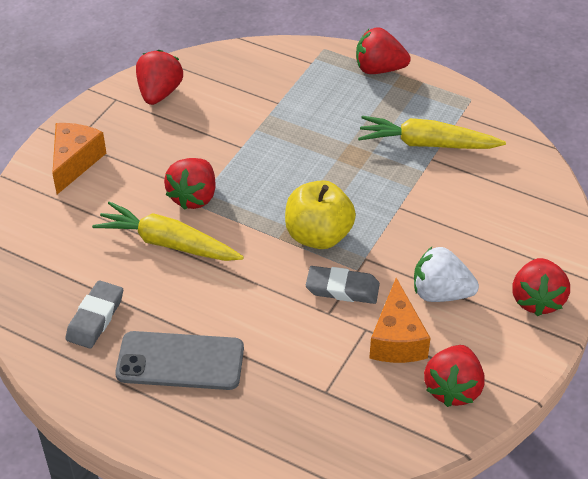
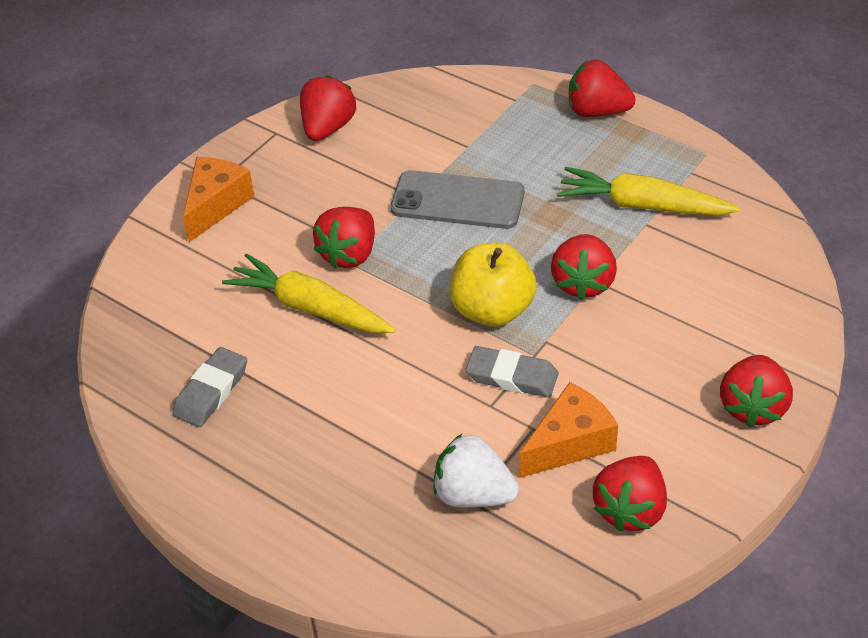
camera: 10 degrees right, 0 degrees up
(180, 361) = (303, 450): grey phone -> grey phone (457, 200)
(388, 209) = (583, 283): none -> red strawberry
(397, 339) = (570, 443): orange cheese -> orange cheese turned 135 degrees counterclockwise
(440, 293) = (632, 390): white strawberry -> white strawberry (473, 494)

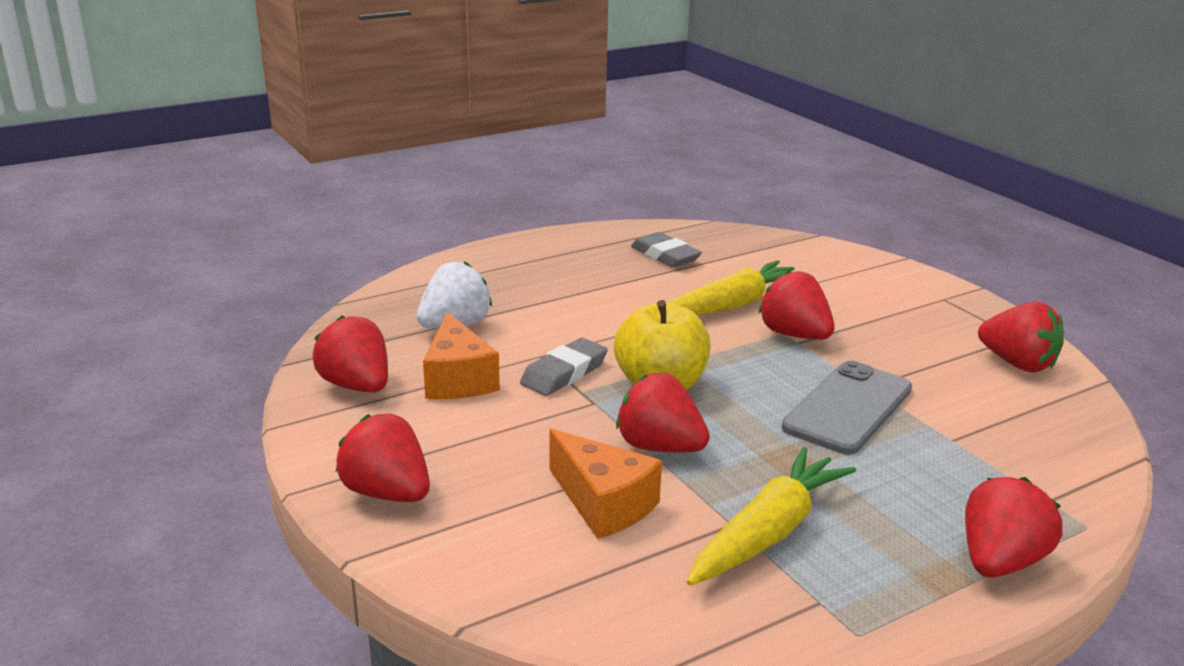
camera: 110 degrees right, 20 degrees down
(216, 205) = (905, 291): orange cheese -> orange cheese (603, 503)

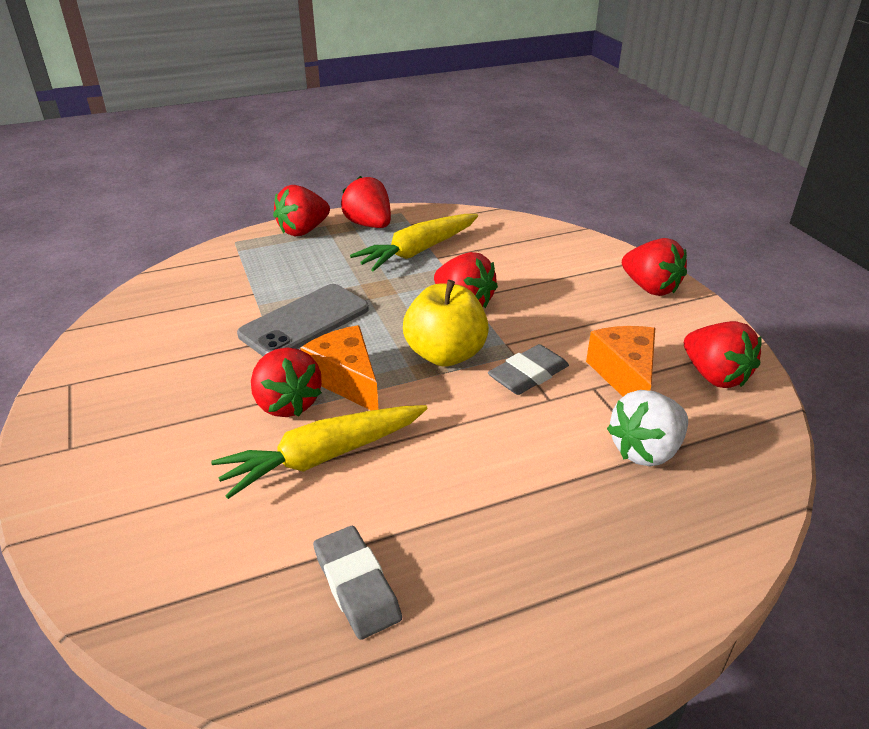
camera: 170 degrees left, 10 degrees up
(603, 503) = (510, 272): orange cheese -> orange cheese (346, 380)
(1017, 364) = (117, 351): red strawberry -> red strawberry (369, 225)

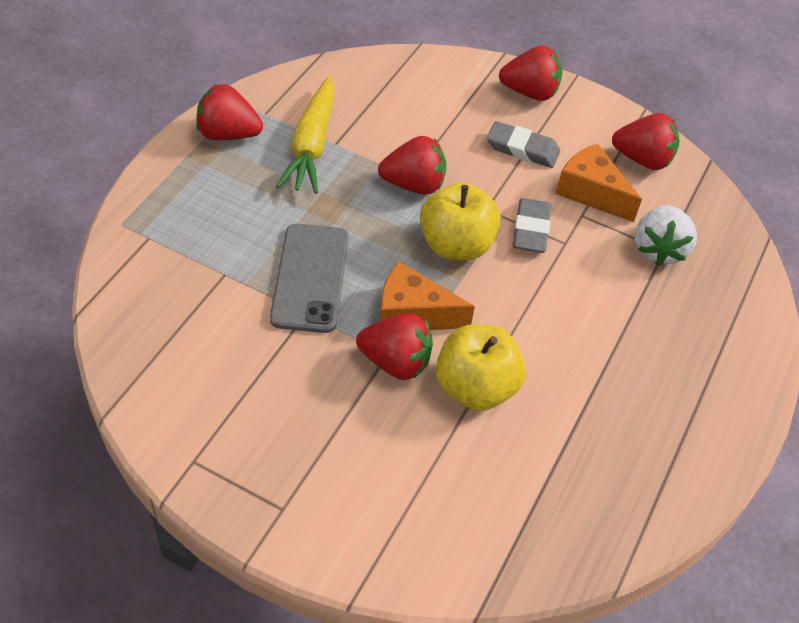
camera: 45 degrees left, 15 degrees up
(303, 231) = (173, 174): red strawberry -> none
(323, 457) = (475, 387): yellow carrot -> yellow apple
(356, 586) = (601, 458): grey eraser -> grey eraser (522, 149)

